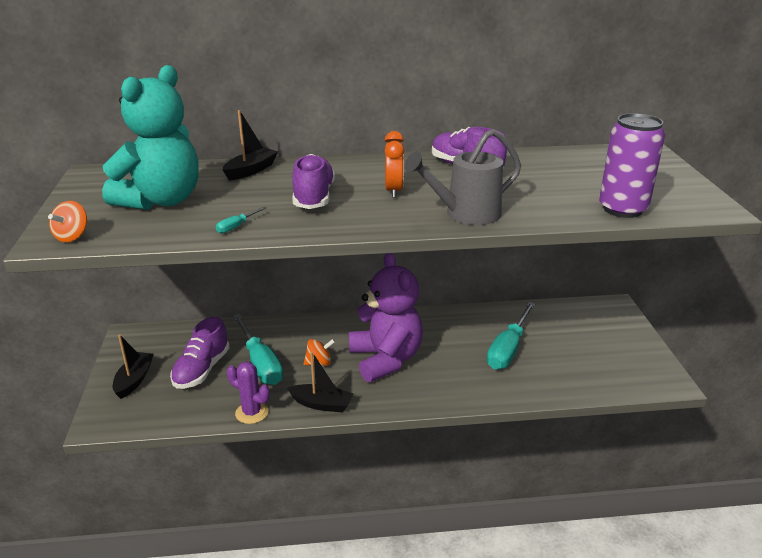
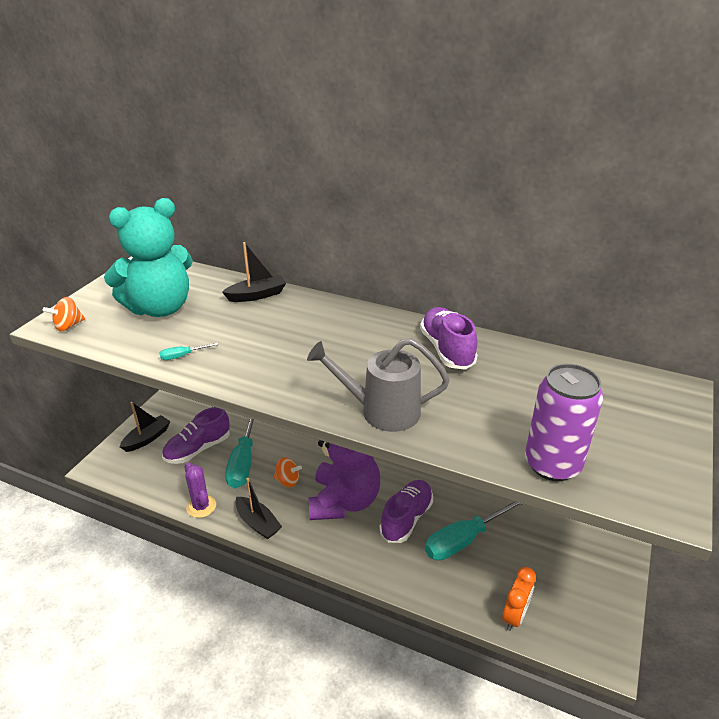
camera: 30 degrees right, 5 degrees up
(314, 197) = (273, 343): purple shoe -> purple shoe (406, 519)
(394, 191) = (348, 358): orange clock -> orange clock (514, 616)

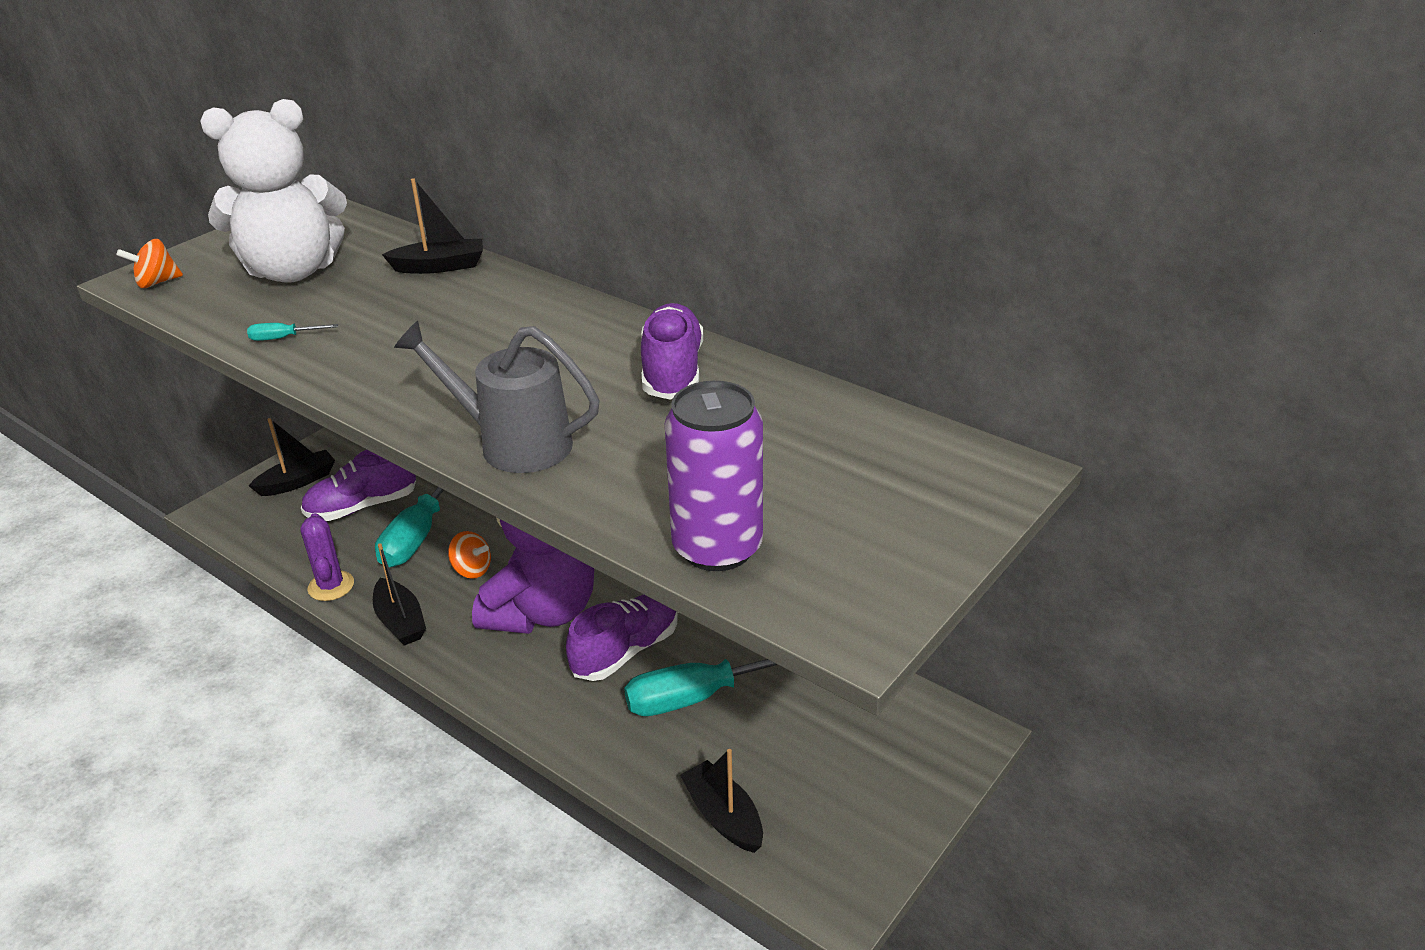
camera: 15 degrees right, 0 degrees up
(160, 308) = (292, 271): turquoise teddy bear -> white teddy bear
(514, 616) = (723, 816): orange clock -> black boat

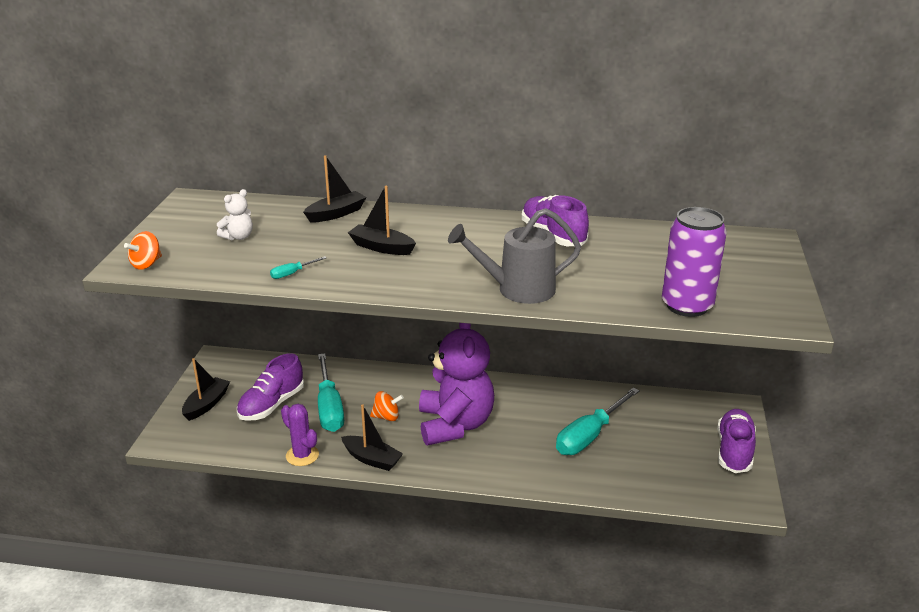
camera: 30 degrees left, 5 degrees down
(292, 271) = (238, 237): white teddy bear -> white teddy bear, size x0.40
(625, 651) = (525, 428): purple shoe -> purple shoe (734, 451)
(723, 816) = (660, 487): black boat -> black boat (381, 247)

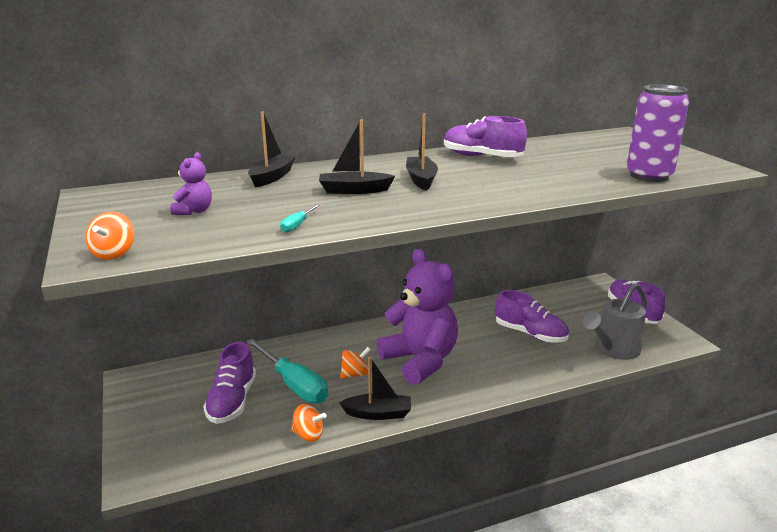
camera: 30 degrees left, 5 degrees down
(206, 404) = (159, 424): black boat -> black boat (421, 179)
(238, 237) = (194, 211): white teddy bear -> purple teddy bear
(302, 455) = (308, 435): purple cactus -> orange spinning top
(517, 290) = (516, 193): grey watering can -> grey watering can (613, 350)
(590, 436) = (530, 334): turquoise screwdriver -> purple shoe

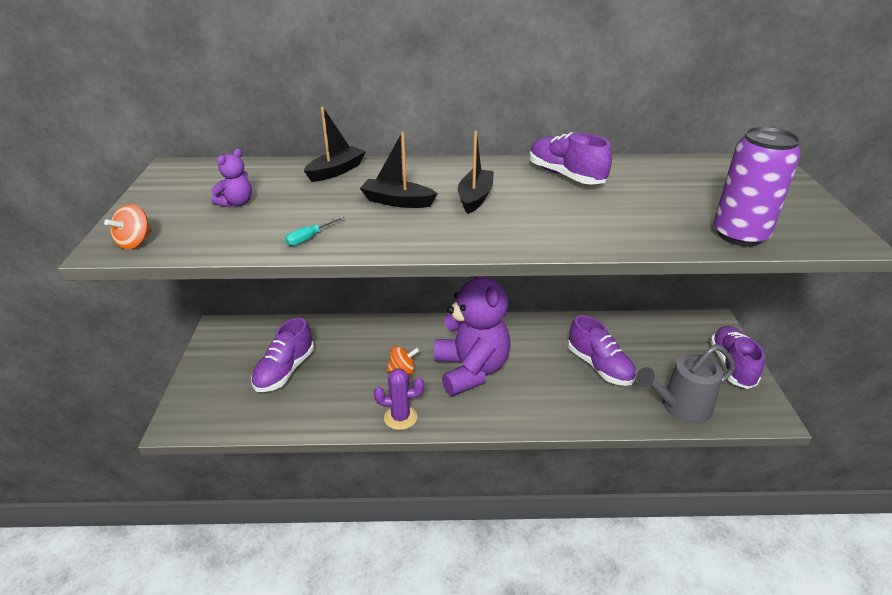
camera: 20 degrees right, 10 degrees up
(293, 384) = (344, 367): turquoise screwdriver -> none
(308, 435) = (329, 422): orange spinning top -> none
(378, 413) = (400, 417): black boat -> purple cactus

